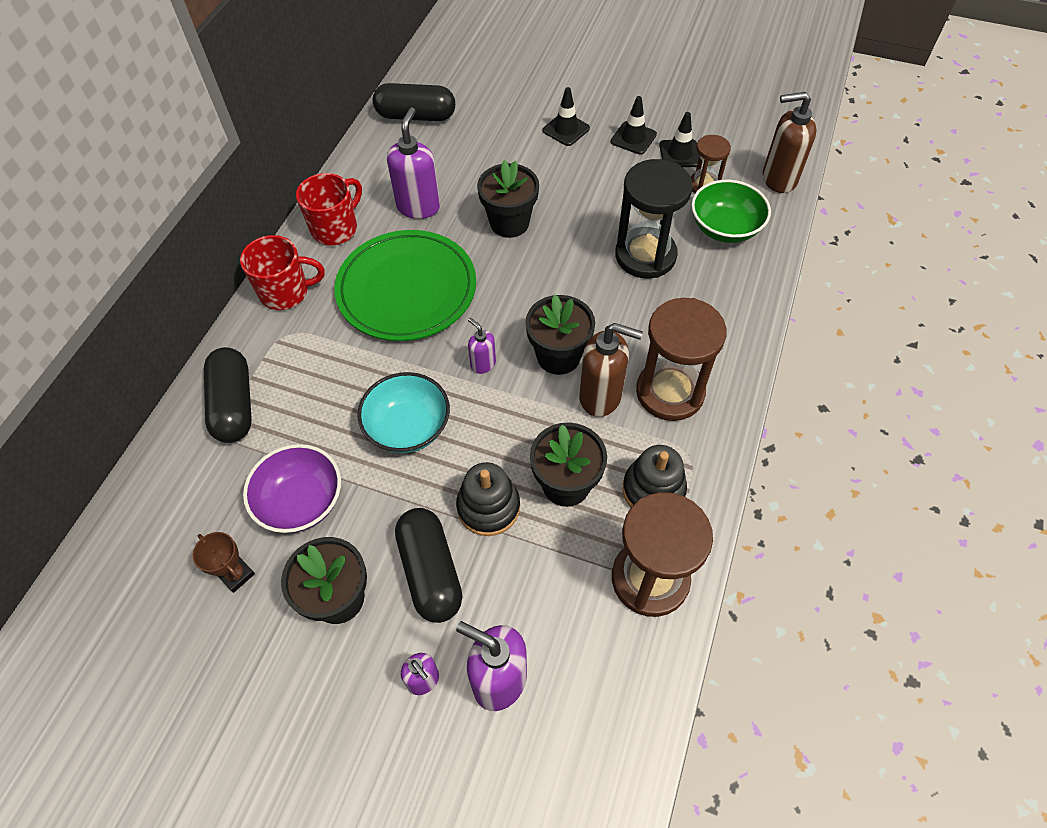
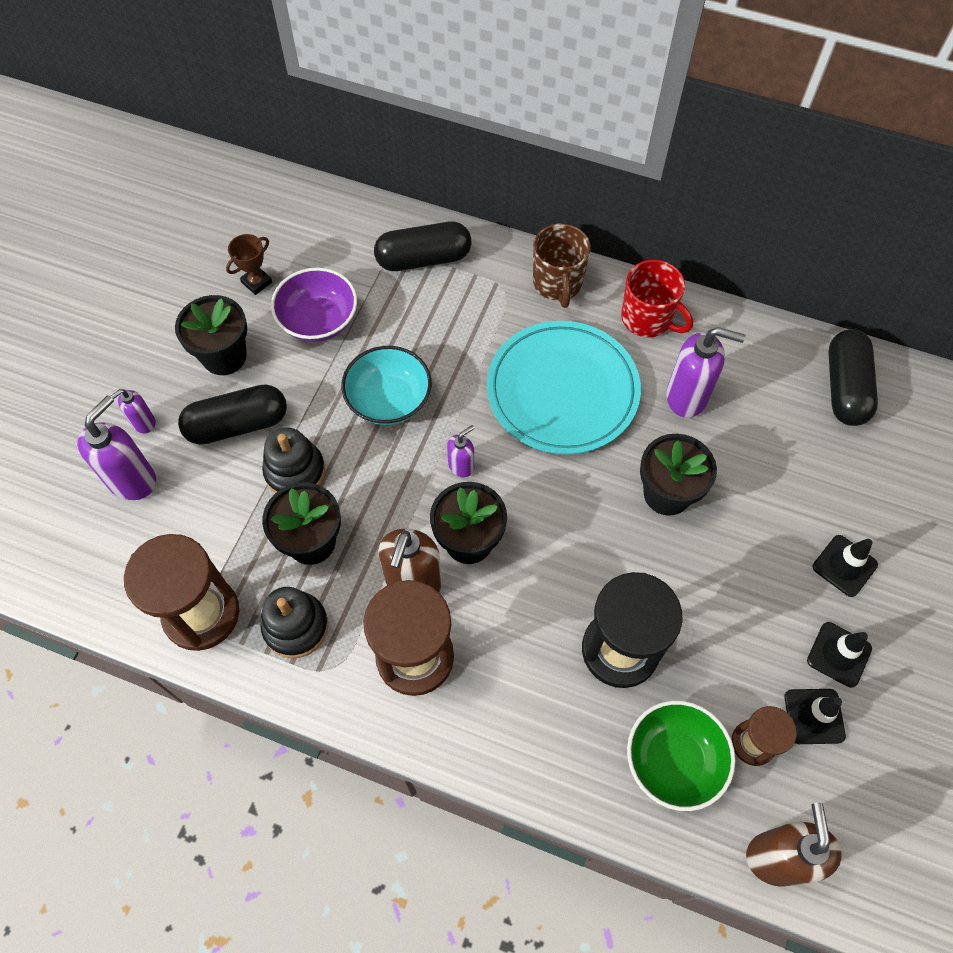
camera: 90 degrees right, 5 degrees up
(286, 292) = (557, 284): red mug -> brown mug
(407, 289) = (562, 391): green plate -> turquoise plate

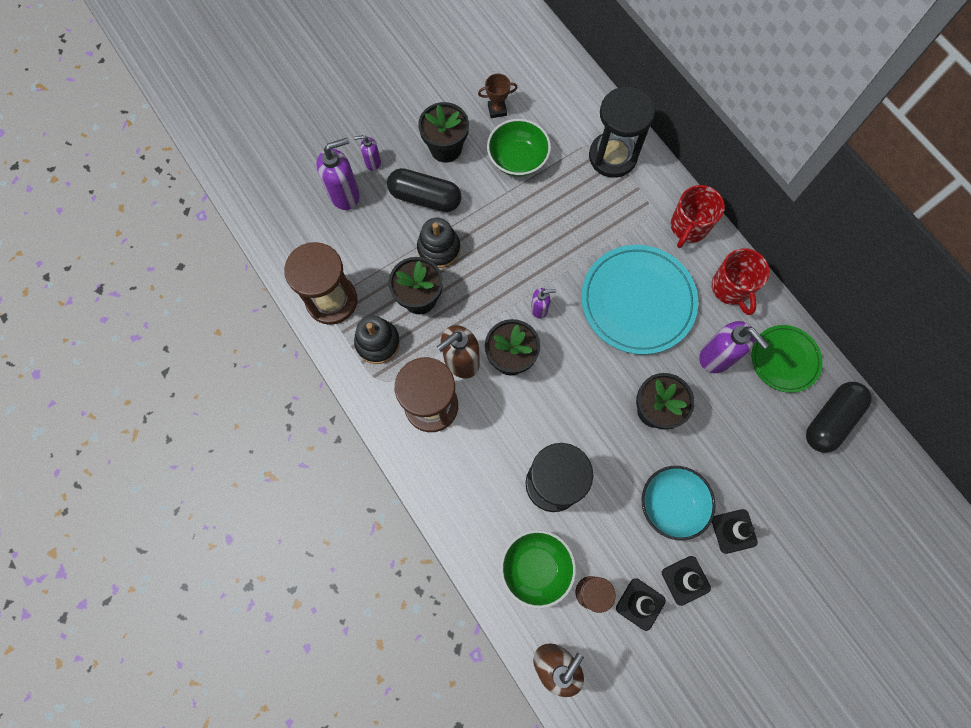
camera: 35 degrees right, 10 degrees up
(318, 320) = (517, 159): purple bowl -> green bowl
(389, 400) = (525, 239): turquoise bowl -> turquoise bowl (671, 504)
(423, 259) = (612, 156): black capsule -> black hourglass
(557, 284) = (688, 227): brown mug -> red mug
(755, 356) = (784, 359): none -> green plate

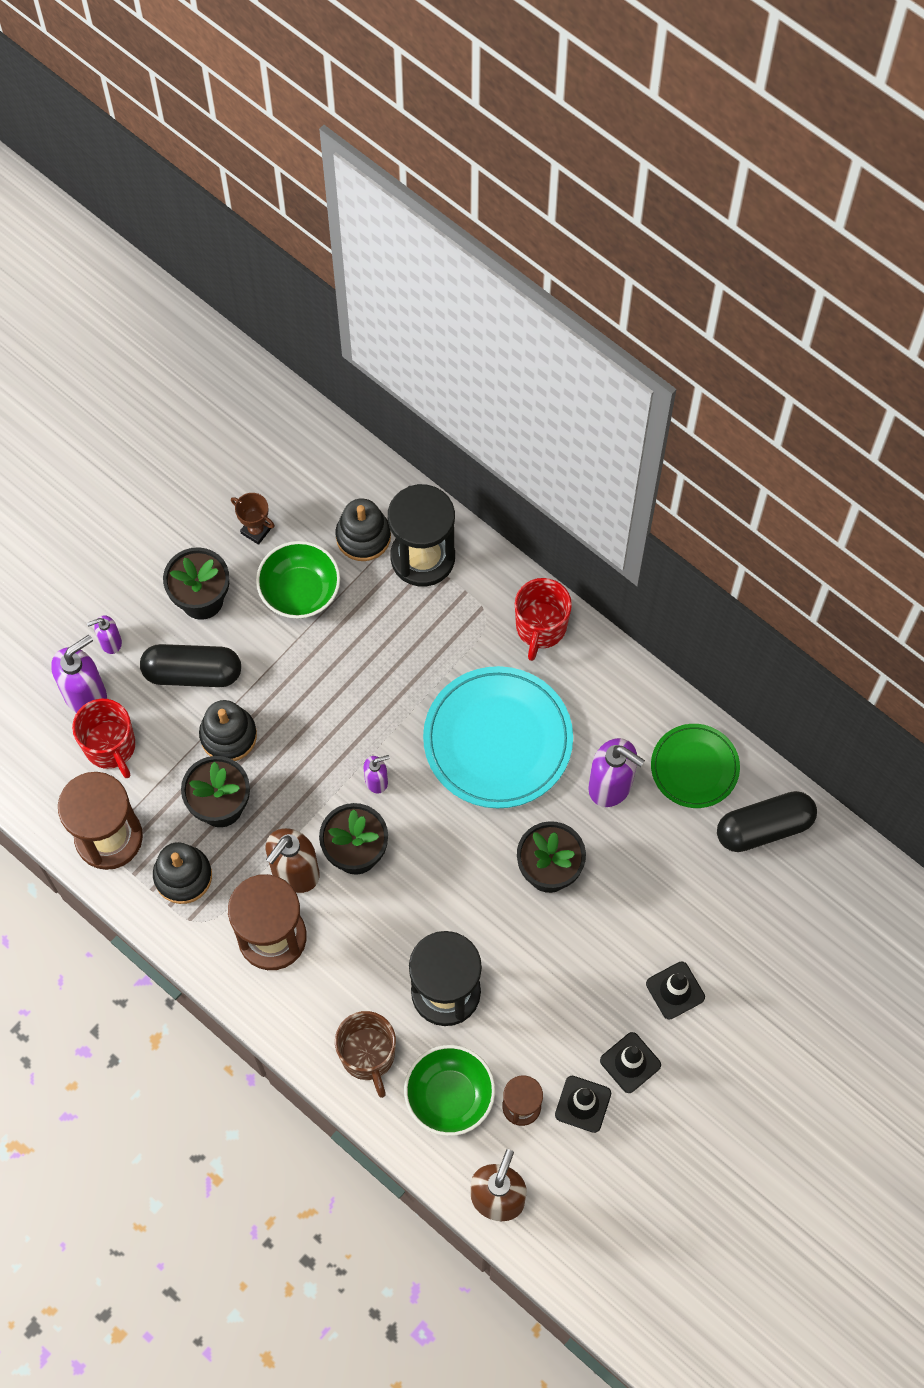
camera: 15 degrees left, 5 degrees down
(480, 518) = (368, 1056): none -> brown mug
(497, 110) = (256, 530): brown trophy -> brown trophy turned 60 degrees clockwise
(573, 132) = (363, 536): none -> black stacking toy
(671, 504) = (594, 979): turquoise bowl -> none
(731, 288) = (611, 694): red mug -> red mug (111, 747)
(830, 420) = (764, 827): black capsule -> black capsule turned 45 degrees clockwise

